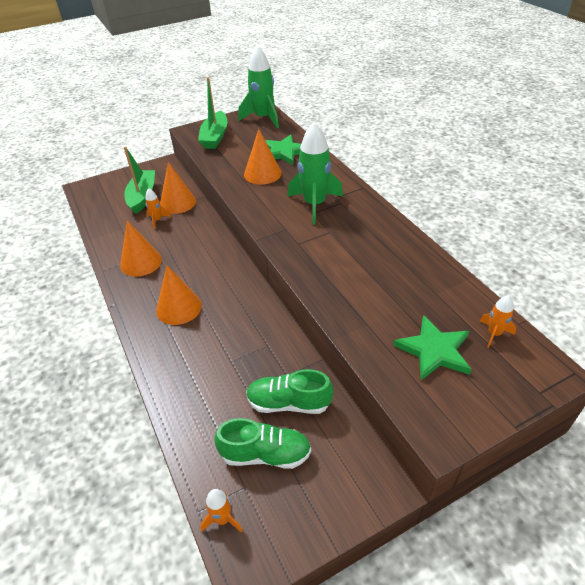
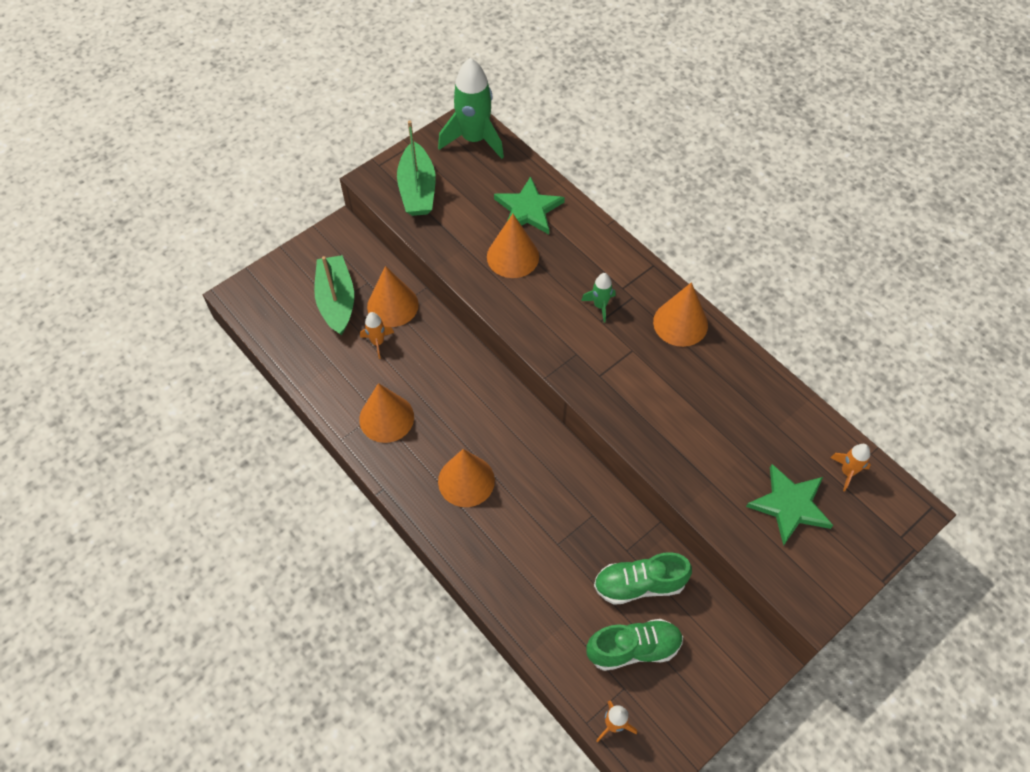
camera: 15 degrees left, 15 degrees up
(314, 205) = (600, 306): green rocket -> green rocket, size x0.48
(373, 220) = (680, 323): none -> orange cone

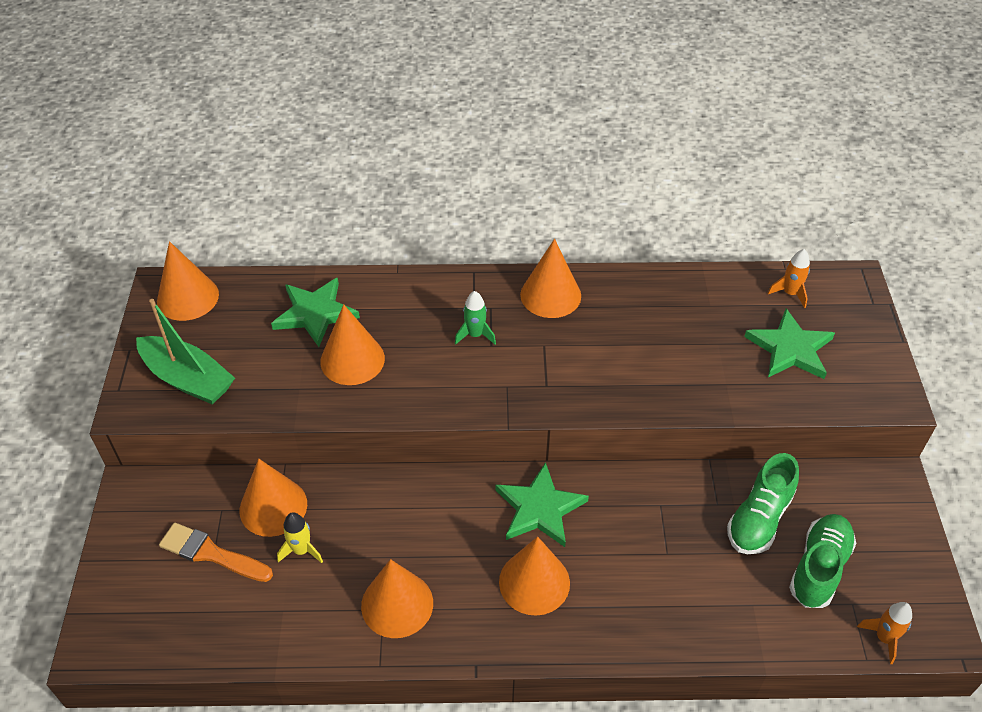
camera: 50 degrees left, 10 degrees down
(336, 301) = (211, 553): green boat -> orange brush
(378, 342) = (301, 550): orange rocket -> yellow rocket
(474, 139) = (187, 297): green rocket -> orange cone
(522, 445) = (539, 508): none -> green star

